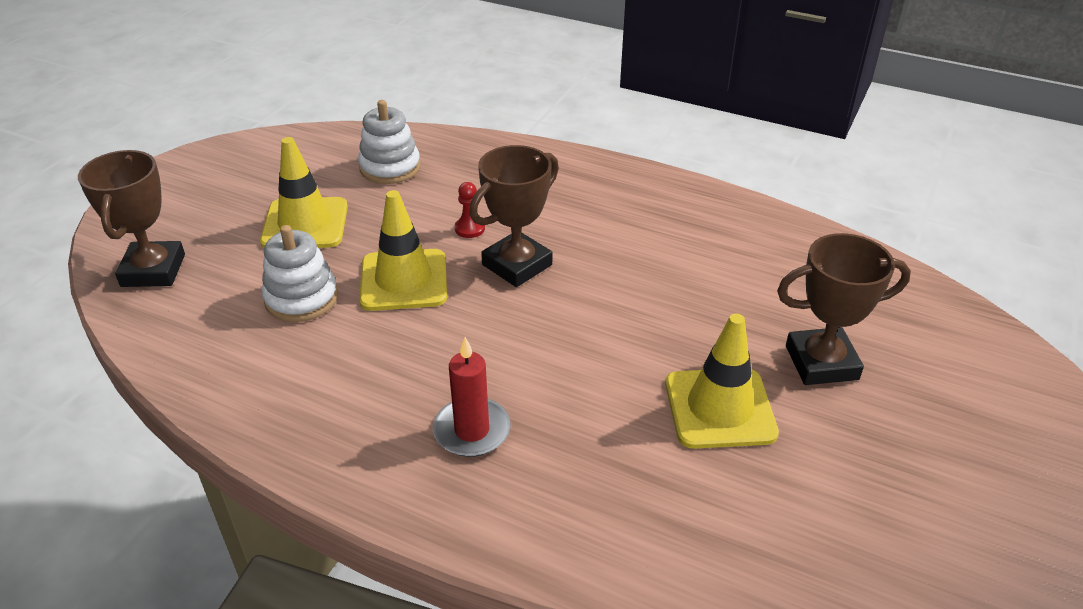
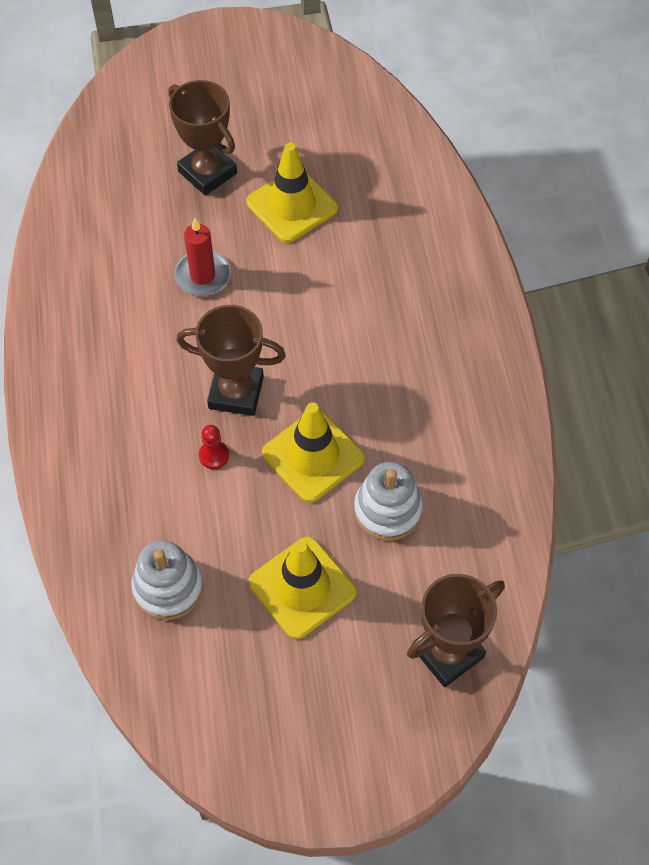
camera: 125 degrees left, 20 degrees up
(472, 430) = (415, 317): red candle -> red candle (203, 276)

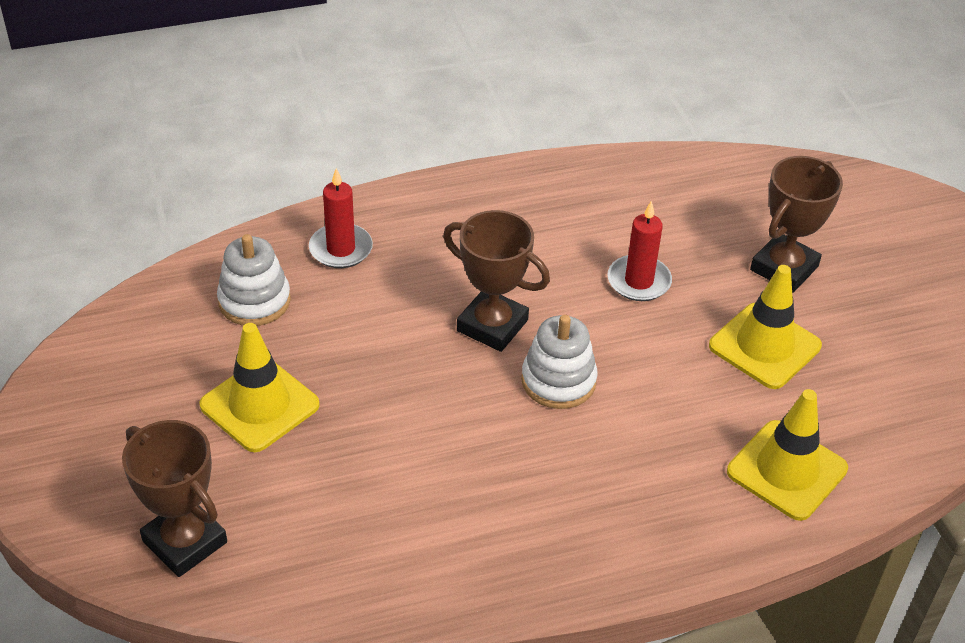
camera: 80 degrees right, 15 degrees down
(112, 507) = (341, 249): none -> red candle
(214, 455) = (410, 317): red pawn -> none
(236, 392) = (492, 325): brown trophy -> brown trophy turned 60 degrees counterclockwise
(313, 456) = (422, 399): yellow traffic cone -> yellow traffic cone (787, 470)
(387, 510) = (361, 472): white stacking toy -> white stacking toy (558, 381)

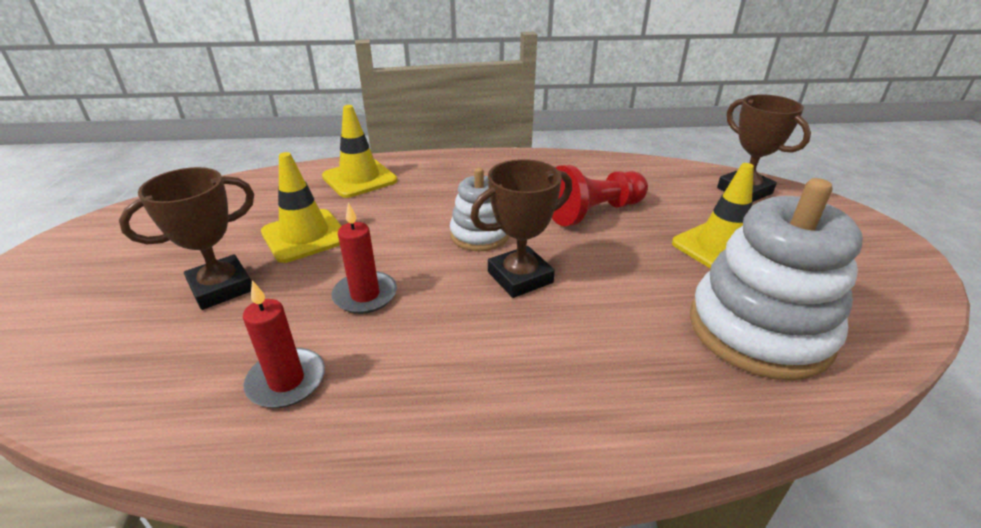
camera: 165 degrees left, 10 degrees down
(254, 301) = (759, 330): white stacking toy -> white stacking toy, size x1.80
(341, 249) = (675, 375): red candle -> red candle (286, 381)
(419, 449) = (594, 212): none -> red pawn
(492, 325) = (520, 277): brown trophy -> brown trophy turned 75 degrees counterclockwise

